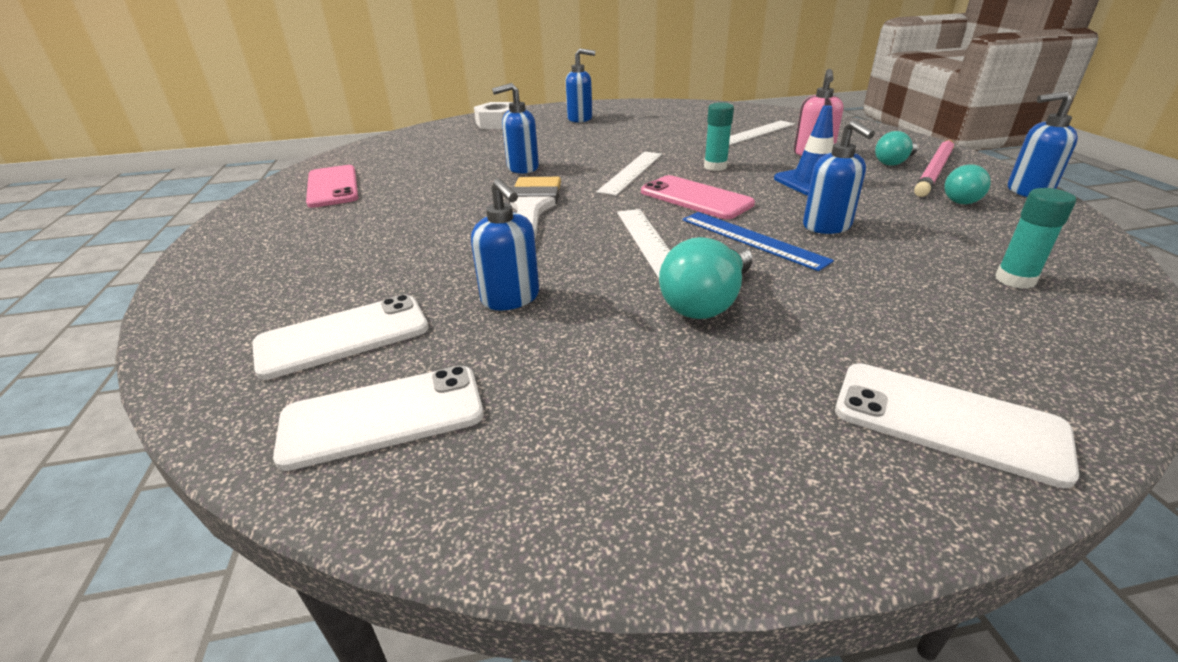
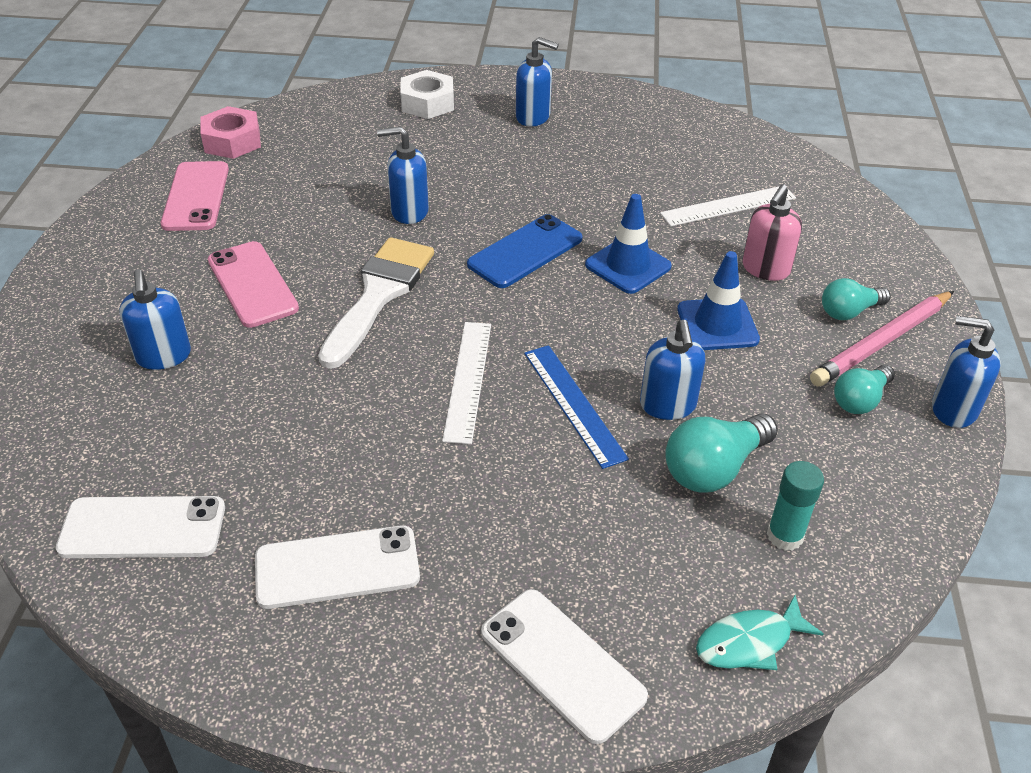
camera: 15 degrees right, 10 degrees up
(343, 336) = (139, 431): white phone -> white phone (337, 567)
(351, 158) = (232, 141): none -> pink nut
(511, 298) = (296, 424): blue soap dispenser -> blue soap dispenser (163, 356)
(631, 172) = (525, 252): white ruler -> blue phone
(695, 198) = (564, 319): pink phone -> pink phone (252, 284)
(707, 301) = (467, 478): turquoise light bulb -> turquoise light bulb (714, 468)
(715, 167) = (628, 266): turquoise glue stick -> blue traffic cone
(1090, 357) = (749, 642): none -> turquoise fish

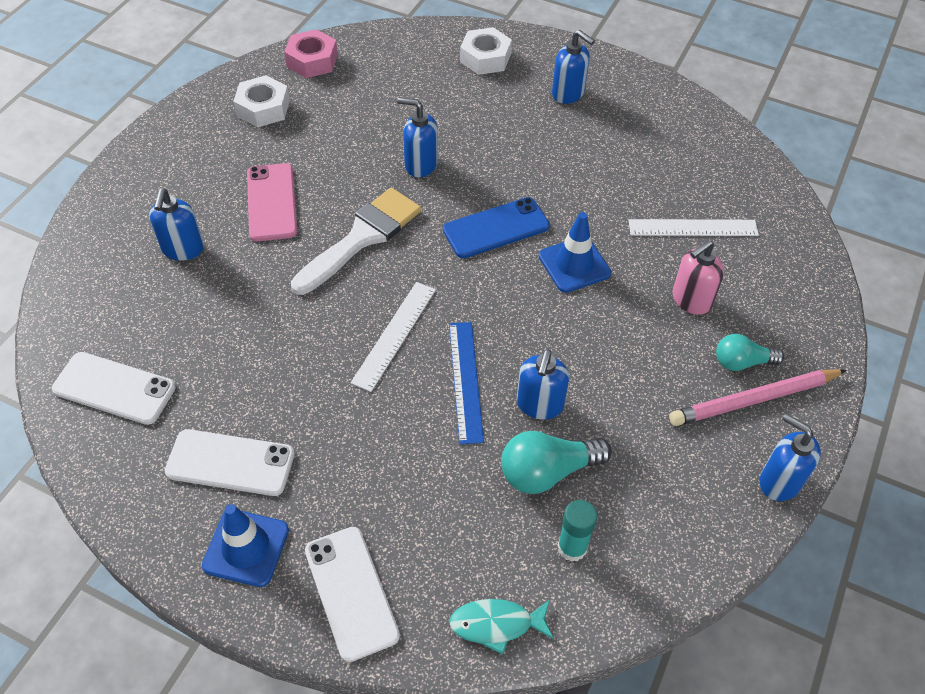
camera: 20 degrees right, 10 degrees up
(196, 196) = (263, 108): pink phone -> white nut
(717, 324) = (620, 342): blue traffic cone -> blue traffic cone (246, 548)
(860, 400) = (703, 448): turquoise light bulb -> none

